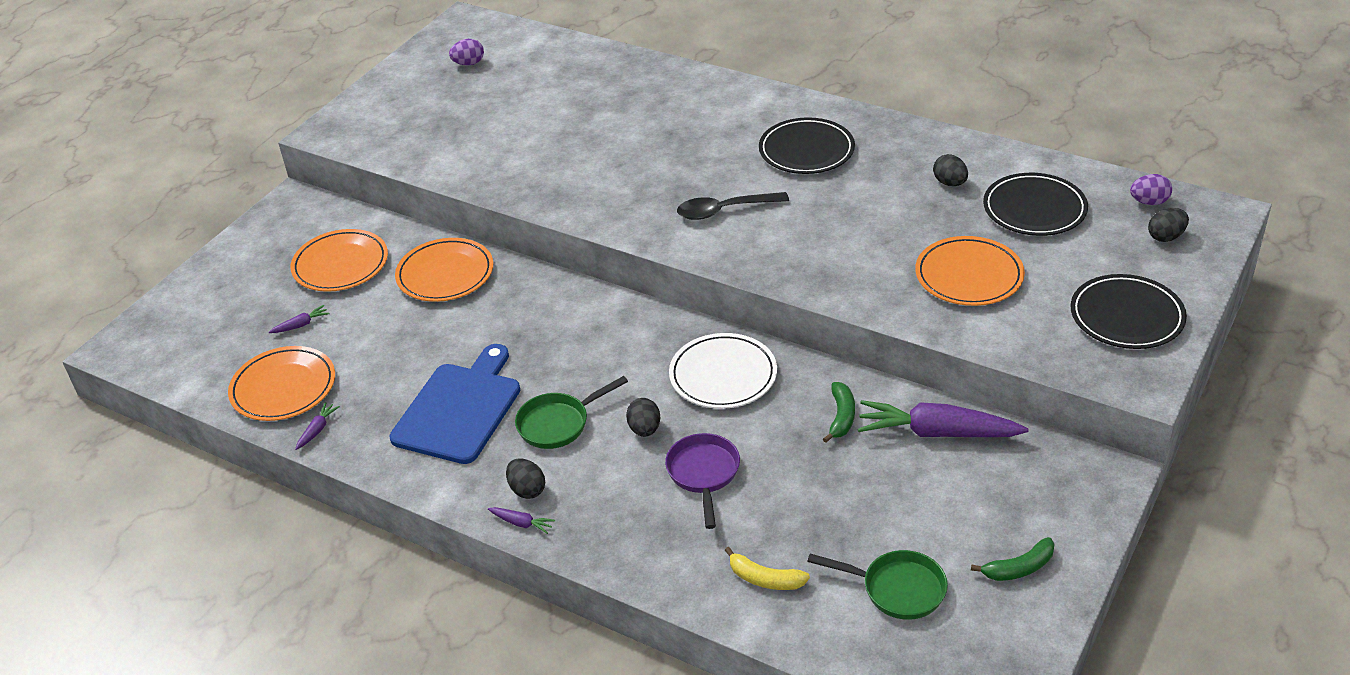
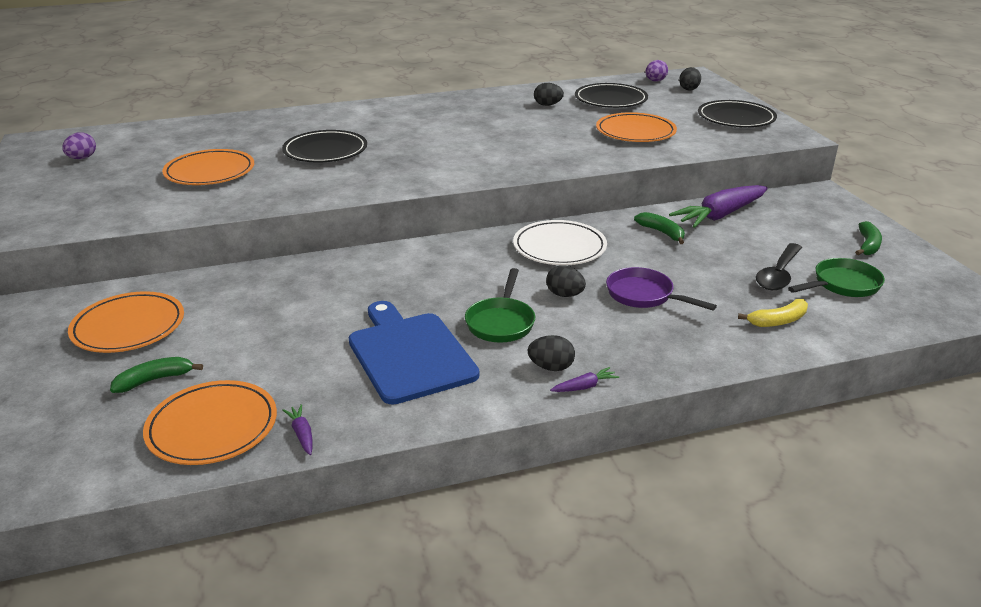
camera: 50 degrees left, 10 degrees down
(301, 325) = (154, 380): purple carrot -> green banana
(445, 274) = (247, 290): orange plate -> orange plate (210, 172)
(724, 211) = (440, 158): black spoon -> black spoon (778, 274)
(806, 151) = (438, 119): black plate -> black plate (325, 151)

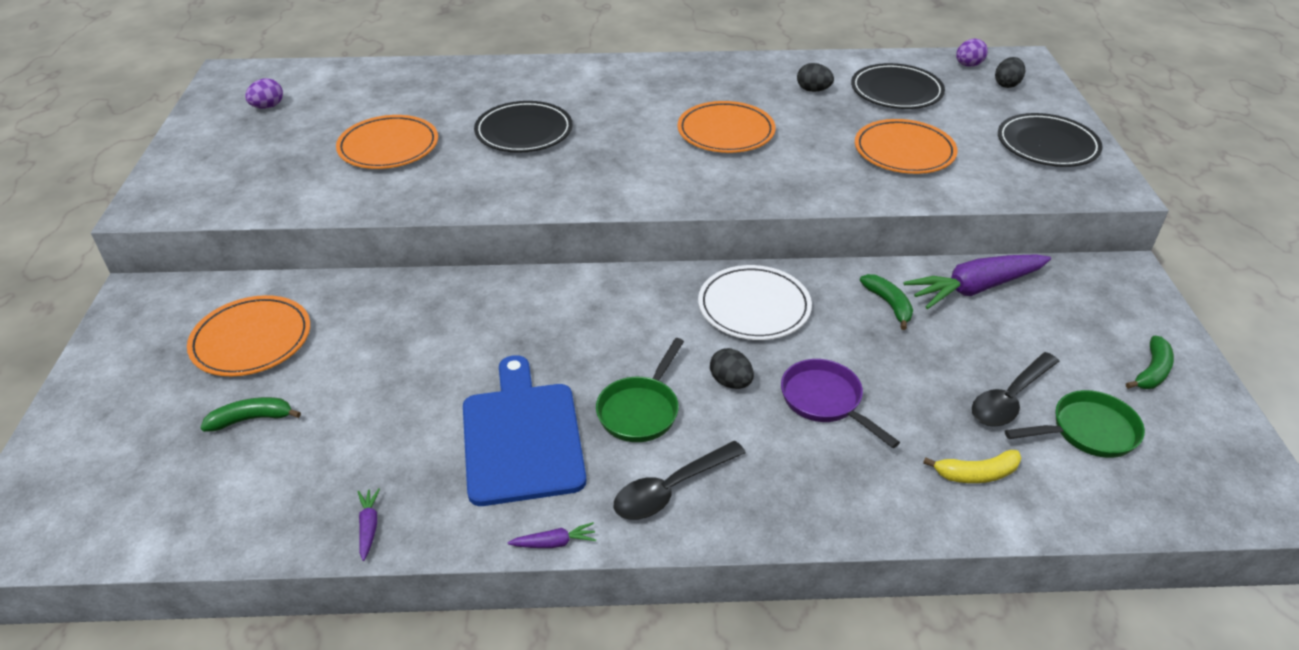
camera: 15 degrees right, 10 degrees up
(212, 427) = (284, 496): orange plate -> orange plate (726, 132)
(551, 367) = (671, 489): black egg -> black spoon
(584, 387) = (697, 527): purple carrot -> purple carrot (554, 543)

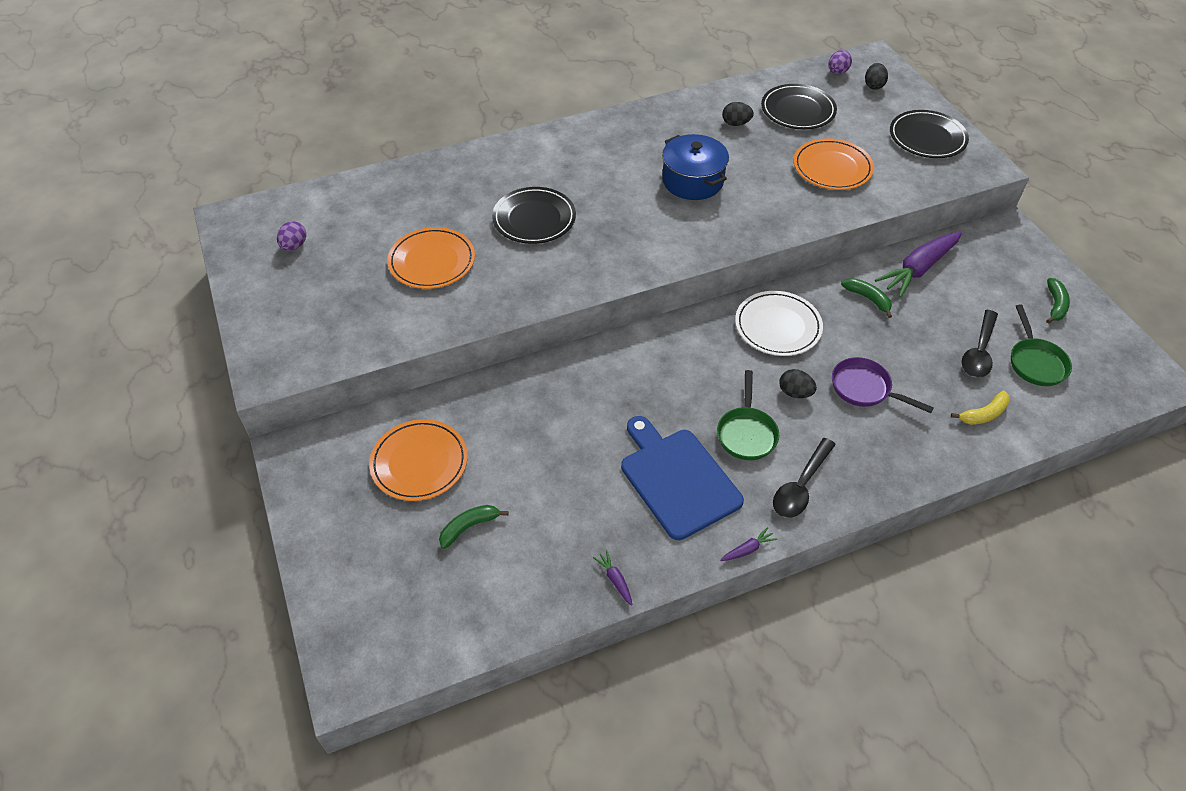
camera: 20 degrees left, 10 degrees up
(726, 132) = (692, 181): orange plate -> blue pot
(1087, 431) = (1035, 362): green pan -> green pan turned 120 degrees clockwise

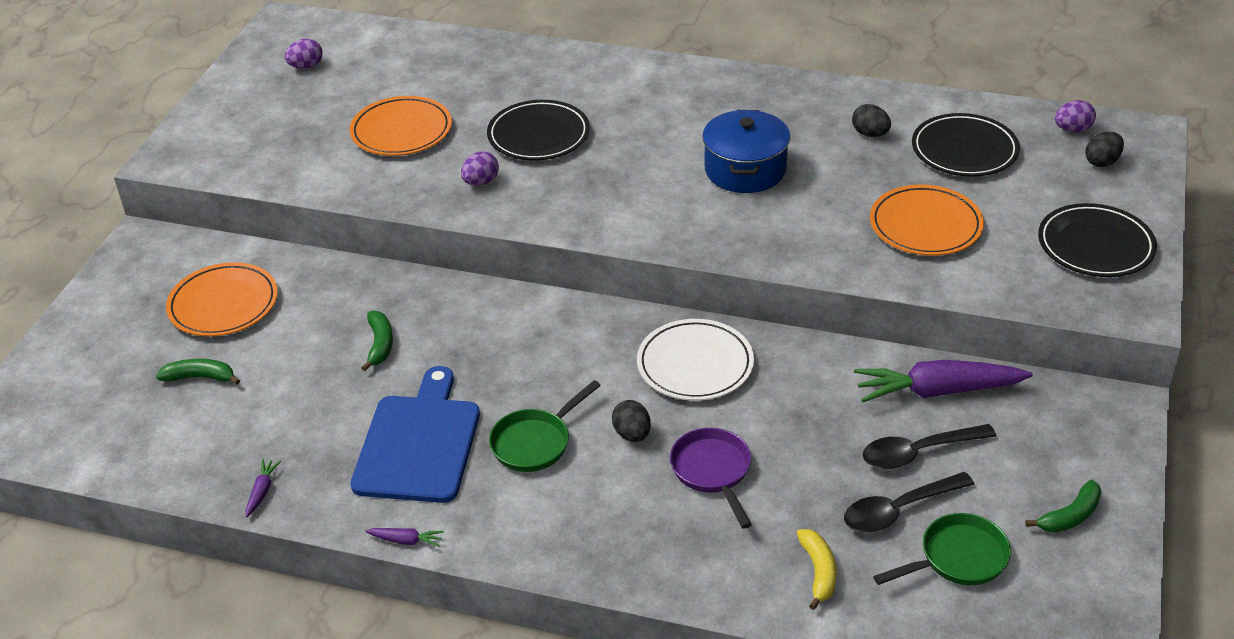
camera: 40 degrees right, 10 degrees down
(535, 271) = (481, 182): none -> purple egg
(800, 486) = (527, 519): black spoon -> black spoon (918, 452)
(868, 298) = (834, 389): green banana -> green banana (380, 344)
(983, 414) = (818, 571): yellow banana -> yellow banana turned 105 degrees counterclockwise
(1035, 362) = (957, 558): green pan -> green pan turned 150 degrees counterclockwise

